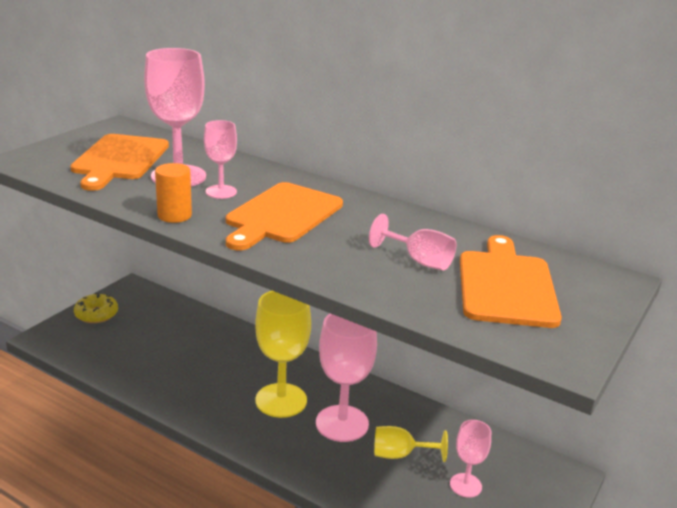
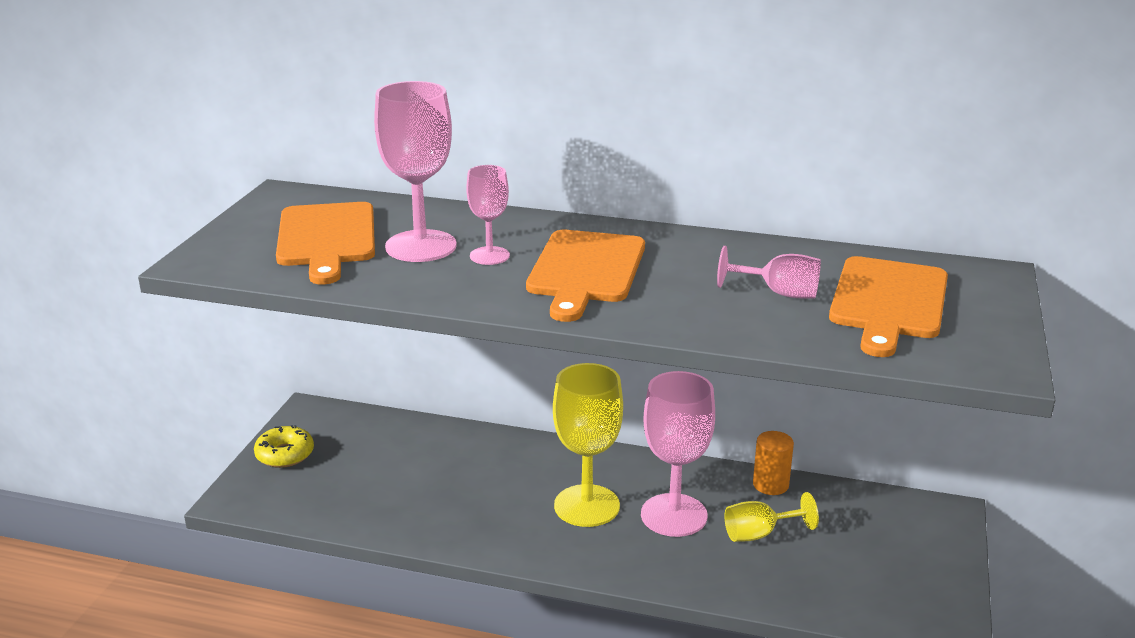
camera: 15 degrees left, 0 degrees up
(174, 215) = (460, 295): orange cylinder -> orange cylinder (770, 485)
(465, 485) = (848, 549): pink goblet -> none
(506, 285) = (888, 302): orange cutting board -> orange cutting board turned 150 degrees counterclockwise

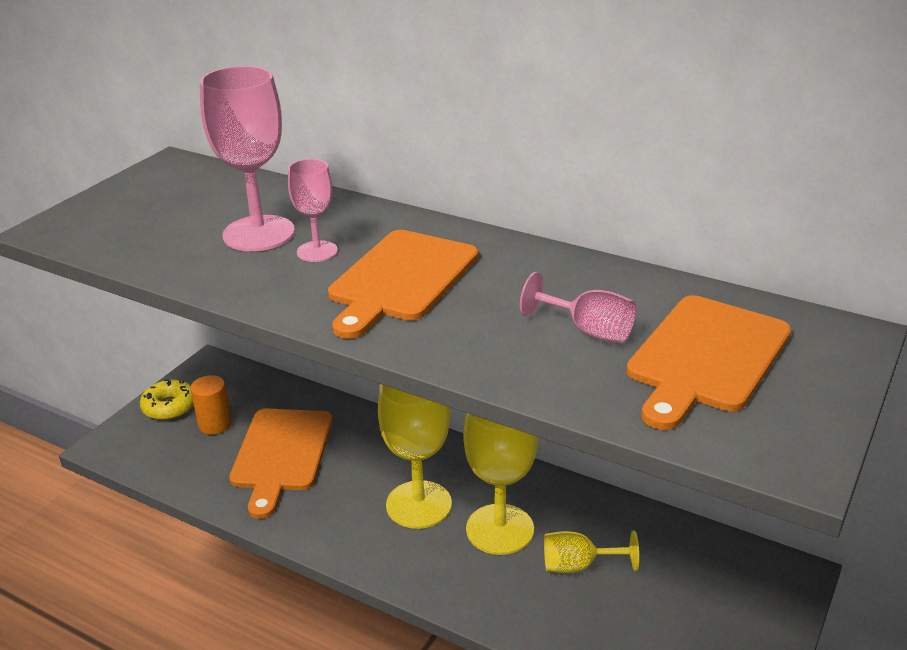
camera: 15 degrees right, 5 degrees up
(327, 238) = (178, 215): orange cutting board -> orange cutting board (281, 454)
(674, 515) = (500, 529): pink goblet -> yellow goblet
(770, 485) = (613, 510): orange cylinder -> orange cylinder (215, 424)

